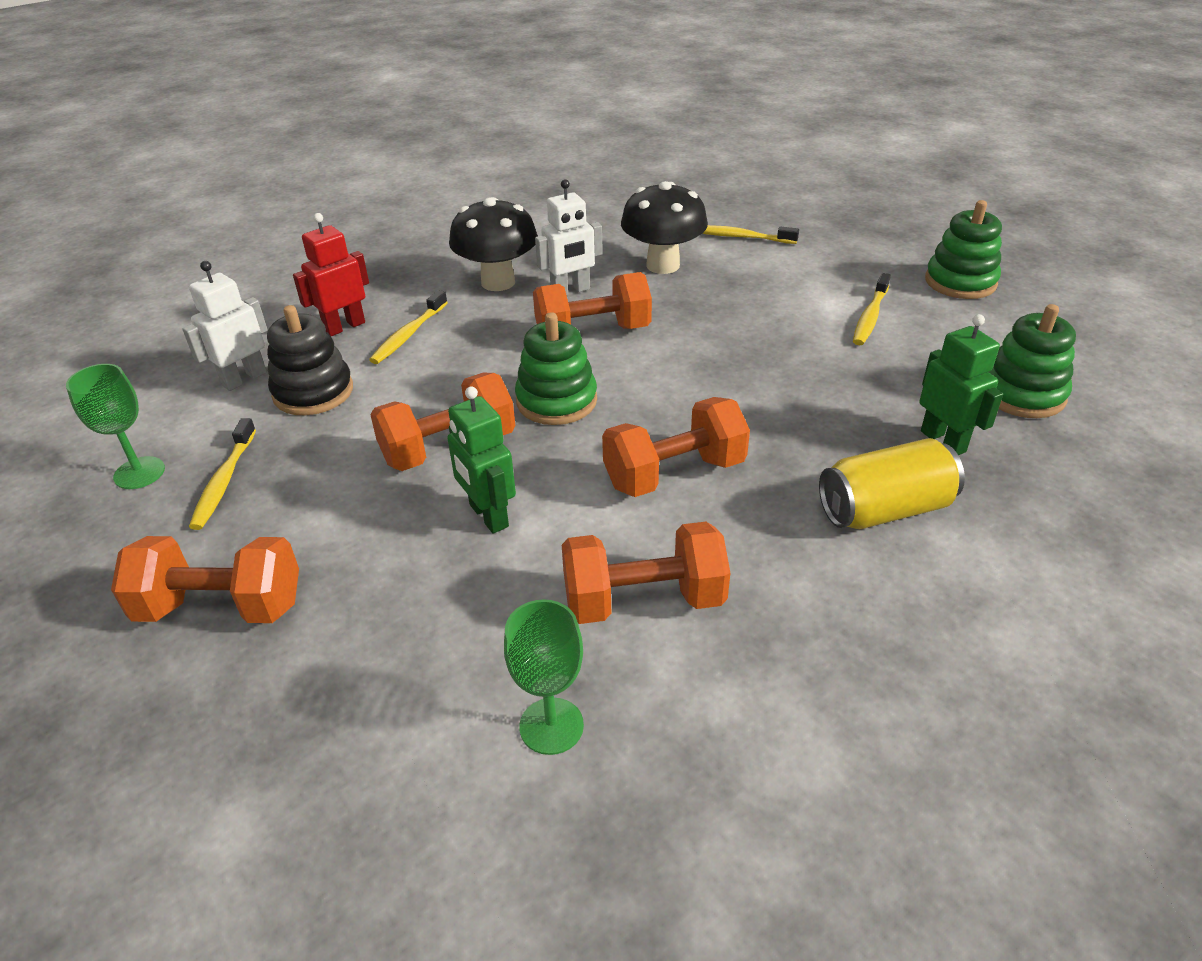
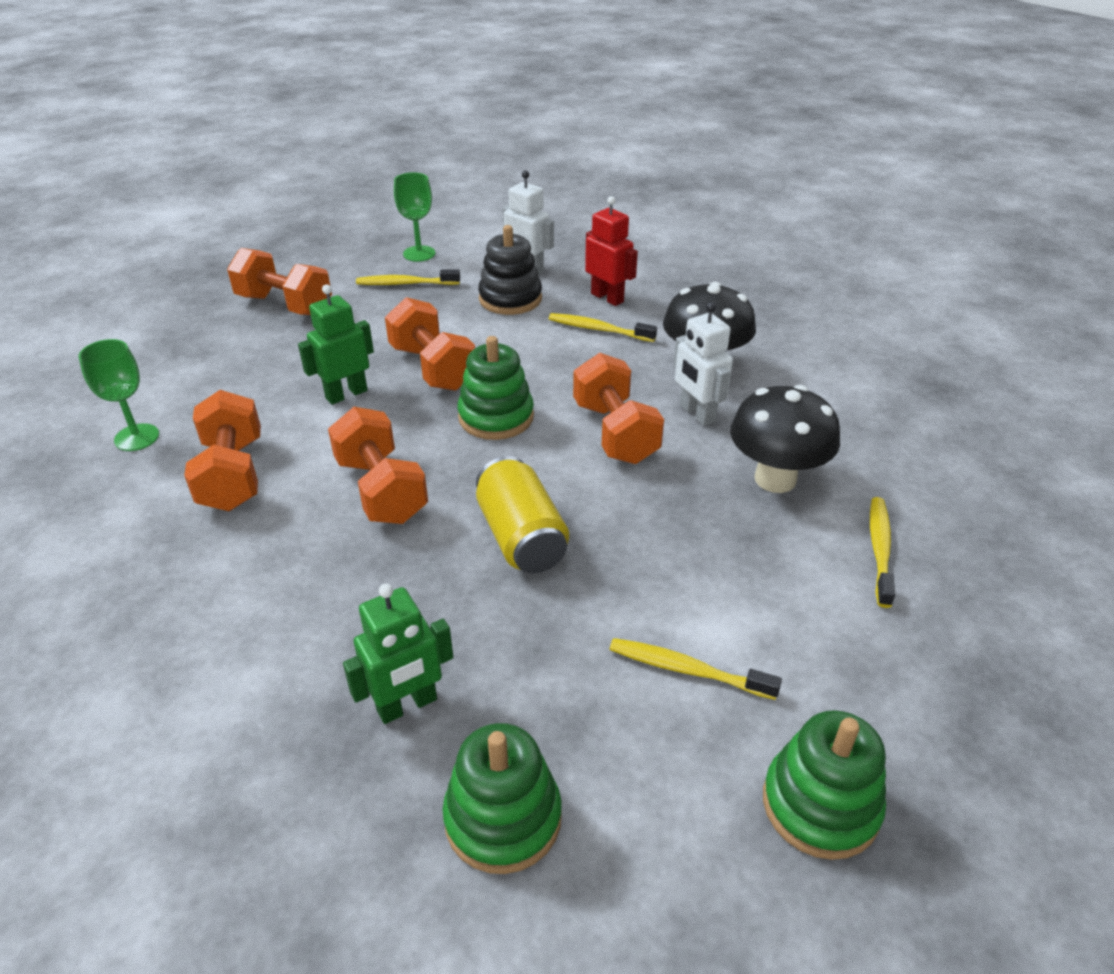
camera: 85 degrees right, 0 degrees up
(221, 607) = (285, 305): orange dumbbell -> orange dumbbell turned 60 degrees counterclockwise
(884, 509) = (302, 634): yellow can -> yellow can (521, 537)

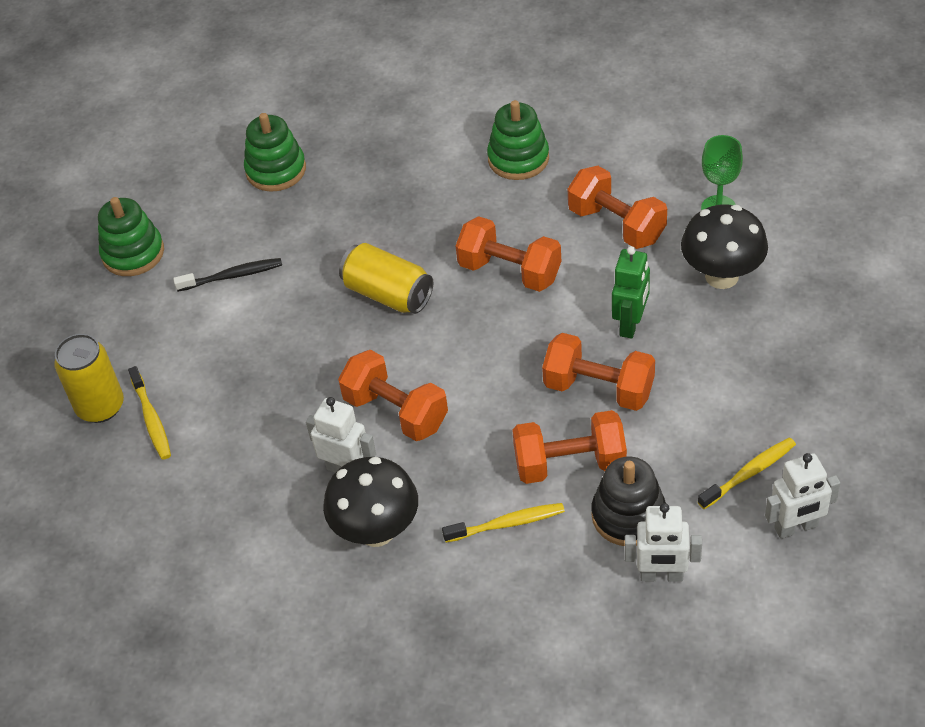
camera: 150 degrees right, 10 degrees up
(285, 305) = (813, 377): orange dumbbell -> orange dumbbell (570, 463)
(407, 705) = (362, 181): green robot -> none
(419, 254) = (796, 527): green goblet -> white robot
(496, 417) = (497, 372): green stacking toy -> green stacking toy (518, 158)
(607, 298) = (539, 578): red robot -> none
(687, 670) = (232, 276): yellow toothbrush -> black toothbrush
(775, 479) = (250, 439): black mushroom -> black mushroom (721, 276)
(942, 595) = (100, 406): none -> yellow can

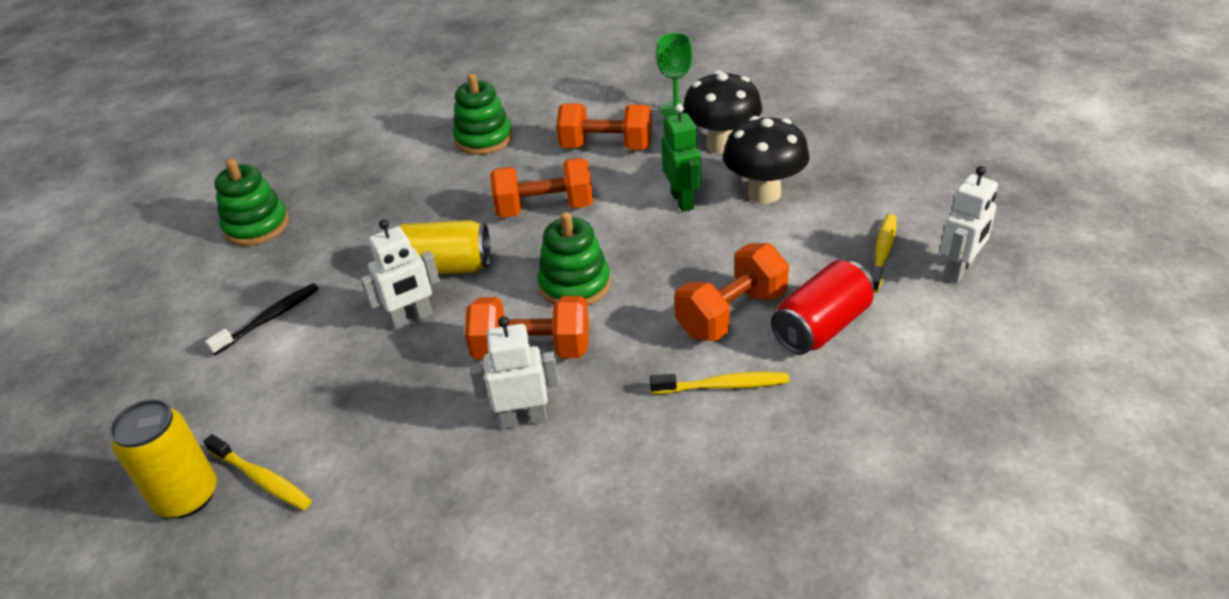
camera: 35 degrees left, 10 degrees down
(133, 253) = (139, 346): green stacking toy -> green stacking toy (575, 285)
(376, 531) = (601, 456): black mushroom -> black mushroom (764, 194)
(507, 524) = (723, 386): yellow toothbrush -> yellow toothbrush turned 45 degrees clockwise
(599, 388) = (701, 252): orange dumbbell -> none
(628, 515) = (821, 327): black stacking toy -> red can
(661, 575) = (897, 356): white robot -> white robot (412, 319)

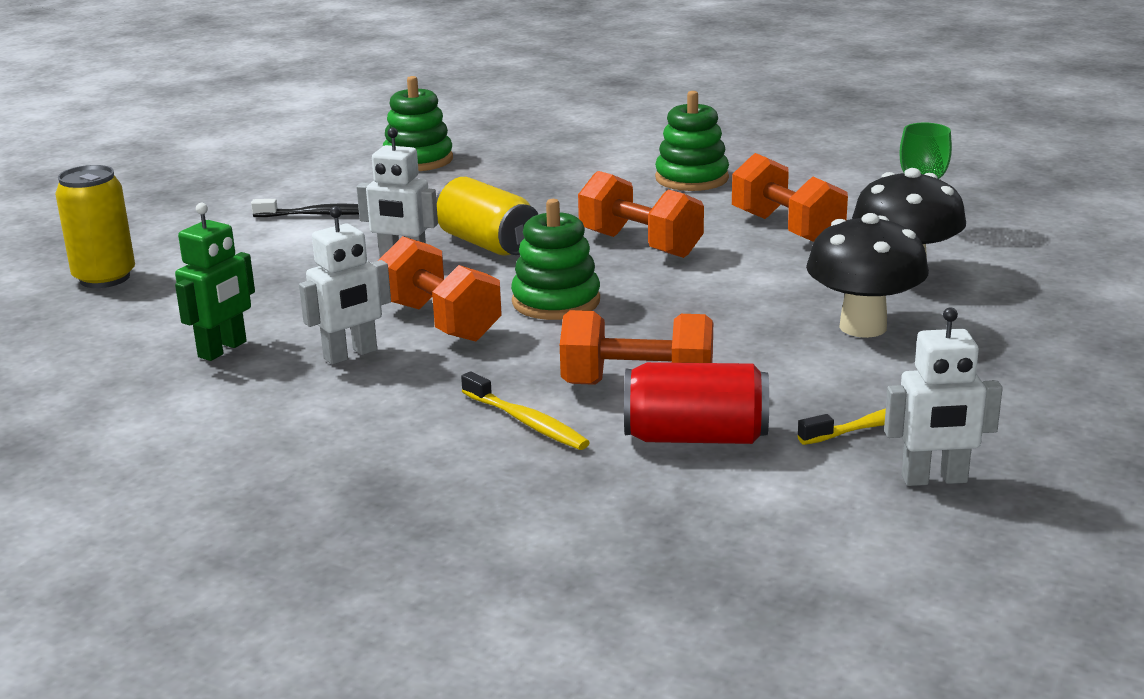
camera: 45 degrees right, 15 degrees down
(262, 479) = (153, 292): yellow toothbrush -> none
(524, 419) = (351, 355): white robot -> white robot turned 105 degrees clockwise
(682, 201) = (771, 295): green robot -> green robot (223, 349)

